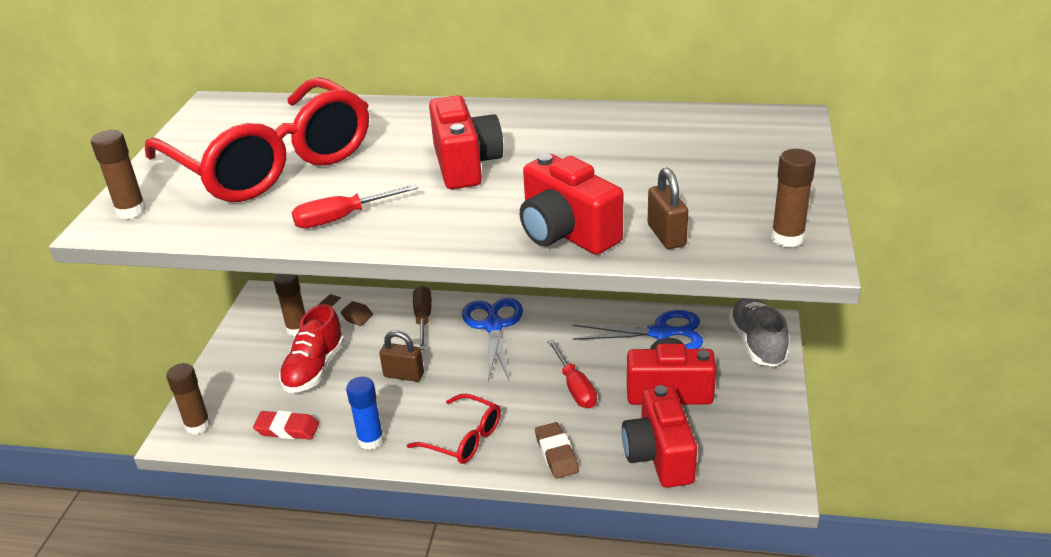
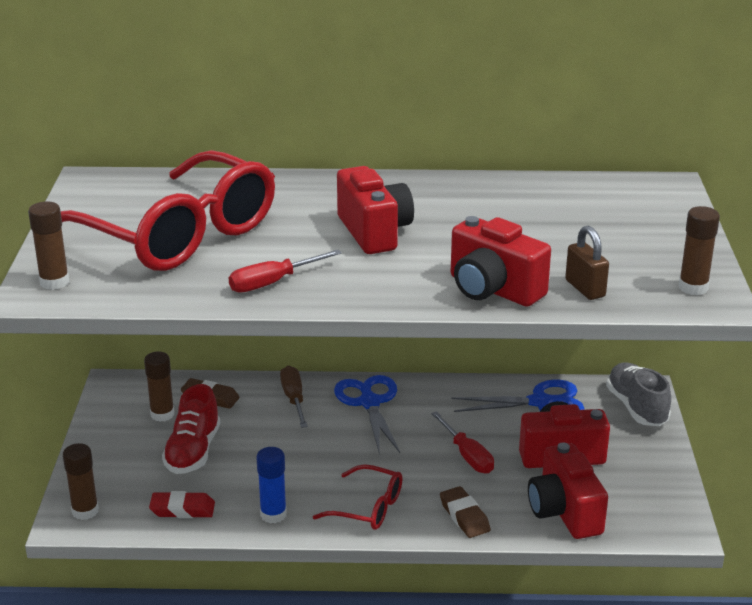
camera: 10 degrees left, 5 degrees down
(404, 375) = (289, 453): brown padlock -> none

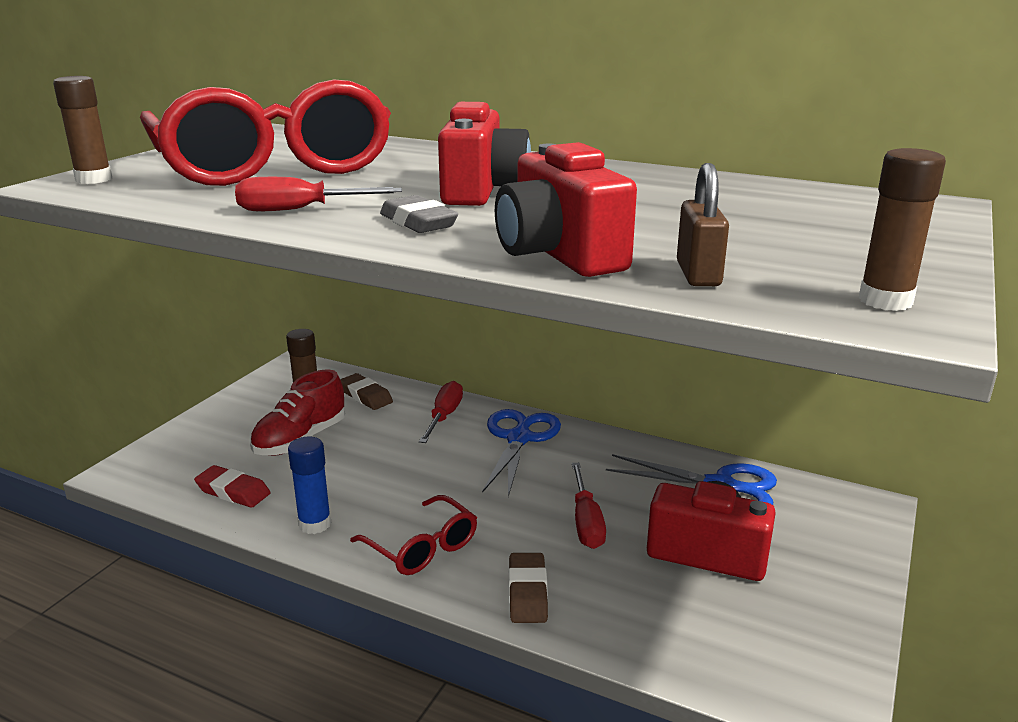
camera: 25 degrees right, 5 degrees down
(85, 511) = (146, 467): brown glue stick -> none
(294, 399) = (444, 416): brown screwdriver -> red screwdriver
(371, 278) = (418, 222): none -> grey eraser
(564, 512) = (664, 629): red camera -> none
(636, 407) = (848, 524): grey shoe -> none

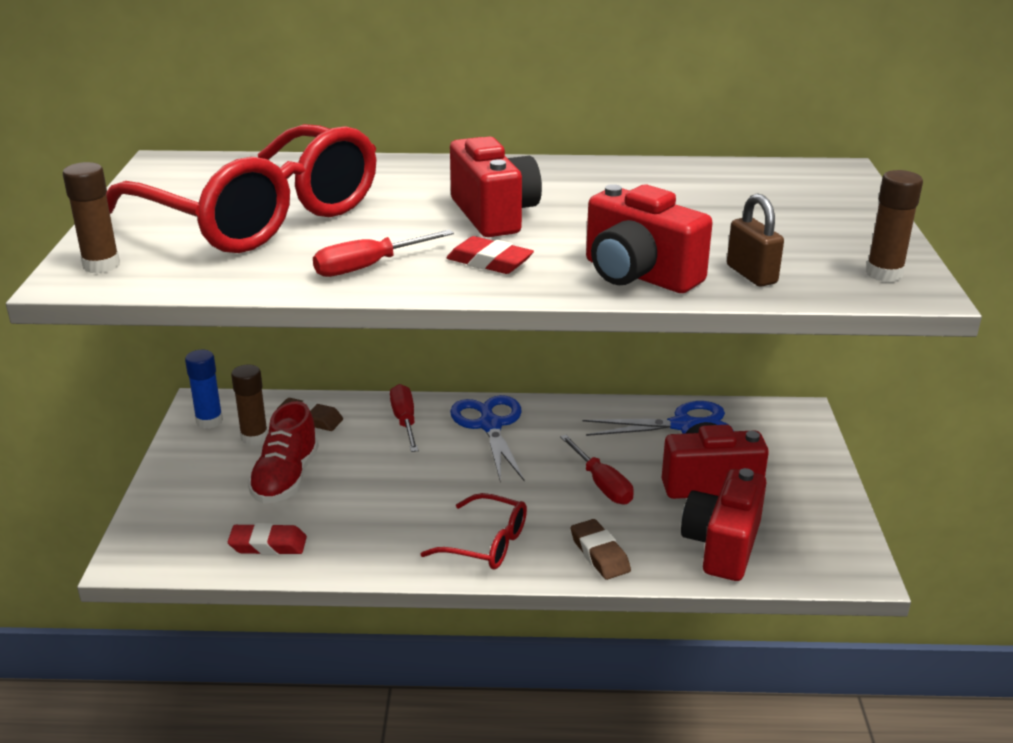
camera: 25 degrees left, 5 degrees up
(315, 524) = (374, 551): blue glue stick -> blue glue stick (209, 421)
(418, 222) = (489, 262): grey eraser -> red eraser
(674, 626) = (722, 545): none -> red camera

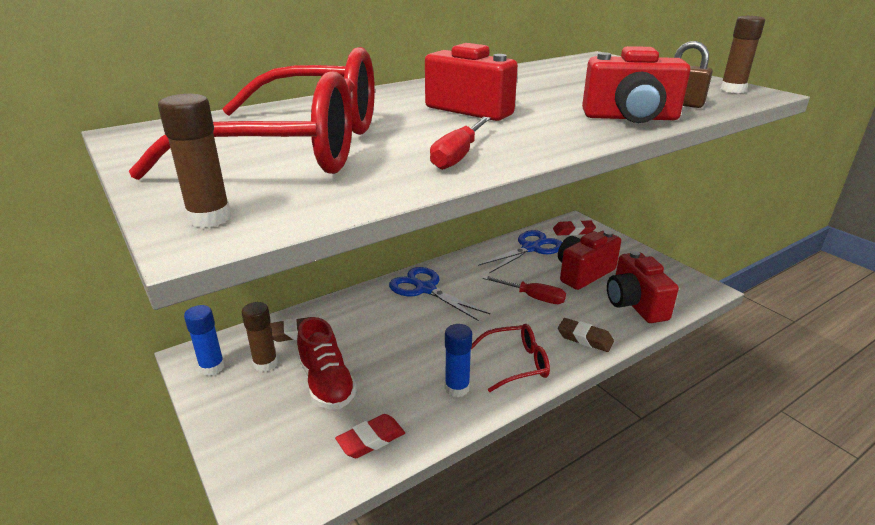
camera: 35 degrees left, 0 degrees up
(396, 538) = (457, 388): none -> blue glue stick
(404, 421) = (366, 308): red screwdriver -> none
(489, 262) = (532, 133): red eraser -> red eraser (573, 231)

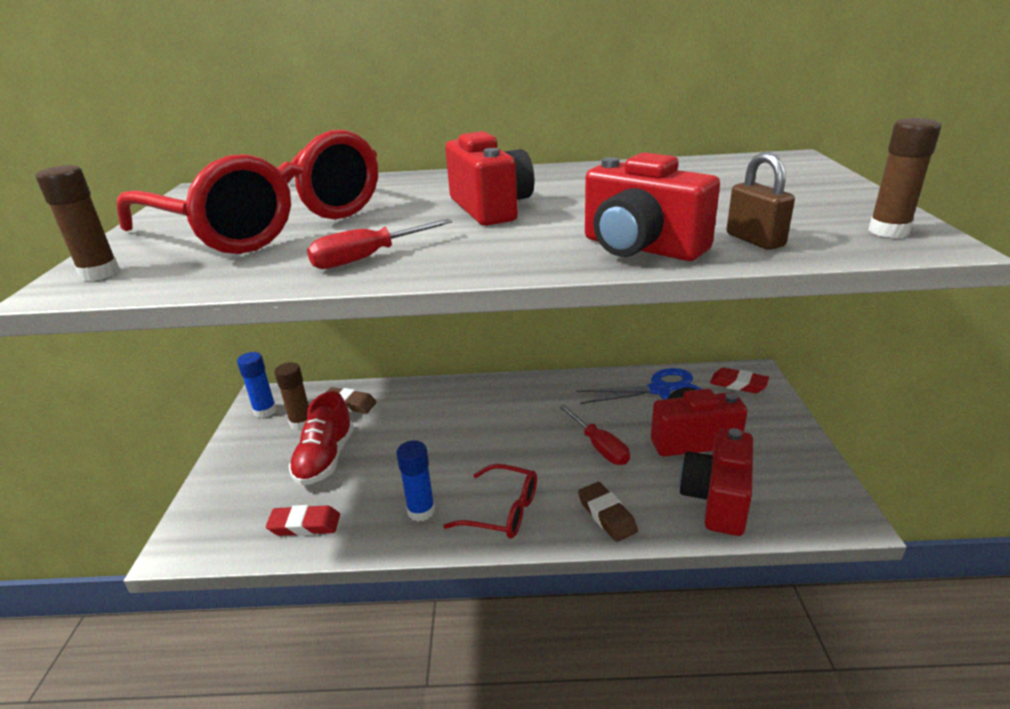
camera: 35 degrees right, 0 degrees up
(425, 289) = (499, 400): blue scissors -> none

